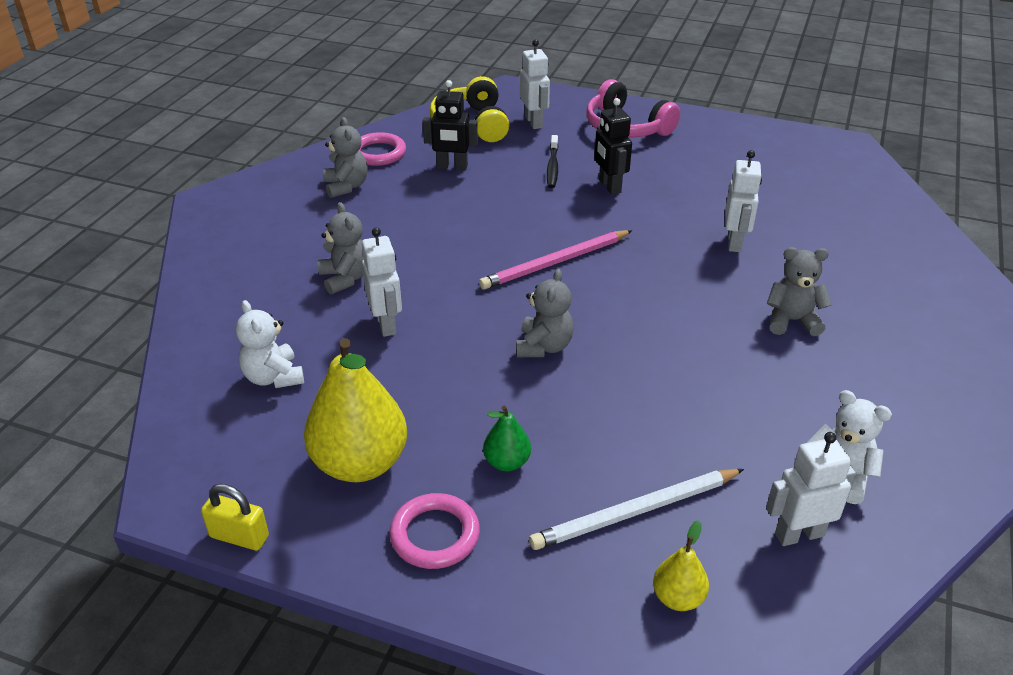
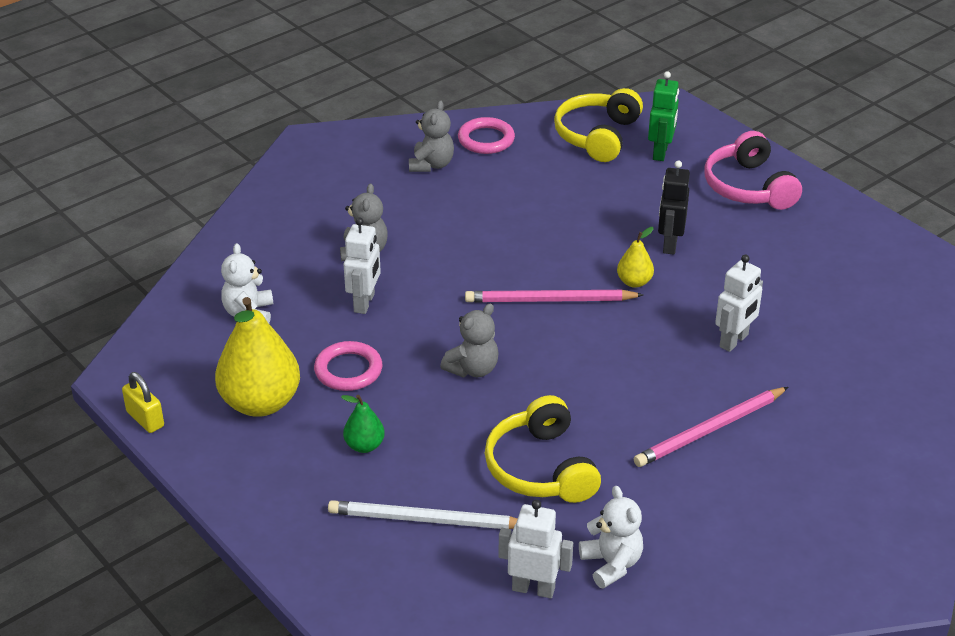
camera: 30 degrees right, 0 degrees up
(435, 535) = (271, 473): pink ring -> pink ring (348, 370)
(452, 167) = (540, 176): black robot -> none
(534, 122) = (660, 152): white robot -> green robot
(552, 167) = (634, 206): black toothbrush -> none
(678, 598) = (401, 588): yellow pear -> yellow pear (634, 282)
(690, 412) = (541, 468): none -> yellow headphones
(792, 321) = (710, 430): grey teddy bear -> pink pencil

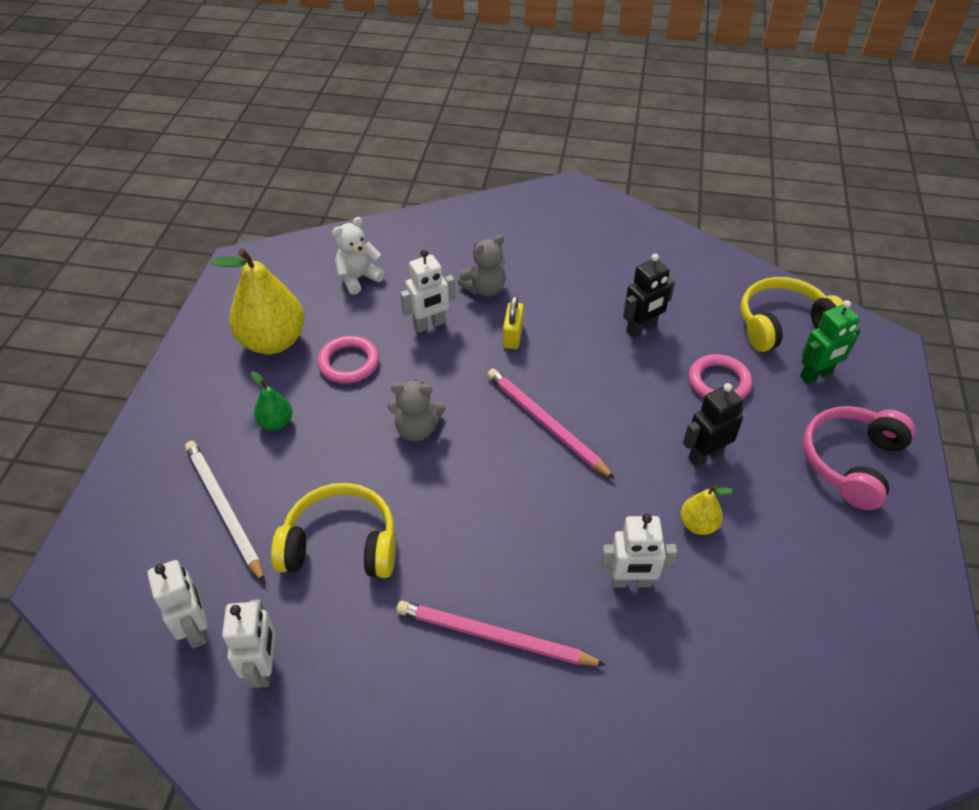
camera: 50 degrees right, 10 degrees up
(145, 419) = (208, 299): yellow padlock -> yellow padlock (512, 336)
(431, 165) = (623, 260): grey teddy bear -> none
(486, 139) = (690, 268): pink ring -> pink ring (719, 382)
(516, 200) = (641, 329): none -> black robot
(541, 468) = (341, 544): yellow headphones -> yellow headphones turned 60 degrees clockwise
(611, 564) = (264, 667): white teddy bear -> white robot
(634, 282) = (628, 462): yellow pear -> yellow pear (698, 524)

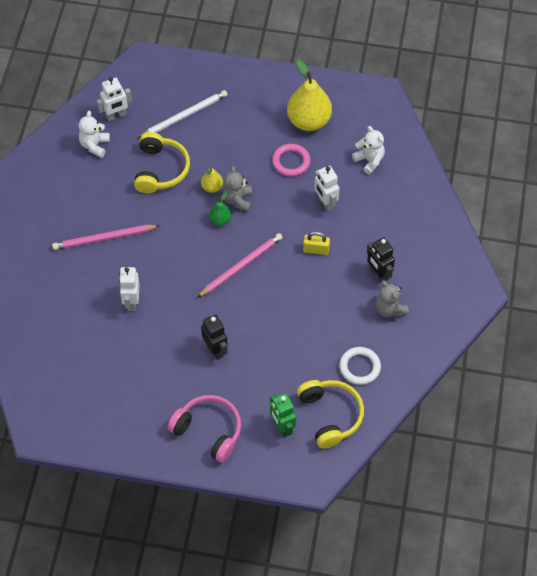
camera: 90 degrees right, 10 degrees up
(264, 667) = (94, 145): white robot -> white teddy bear
(276, 422) = (243, 131): green pear -> green pear (220, 220)
(485, 289) = (361, 234): grey teddy bear -> grey teddy bear (389, 309)
(494, 637) = (104, 238): pink pencil -> pink pencil turned 120 degrees counterclockwise
(641, 329) = (324, 326): black robot -> black robot (378, 274)
(698, 524) = (166, 339): yellow pear -> yellow pear (212, 187)
(700, 295) = (359, 367): none -> white ring
(719, 382) = (275, 366): pink ring -> none

